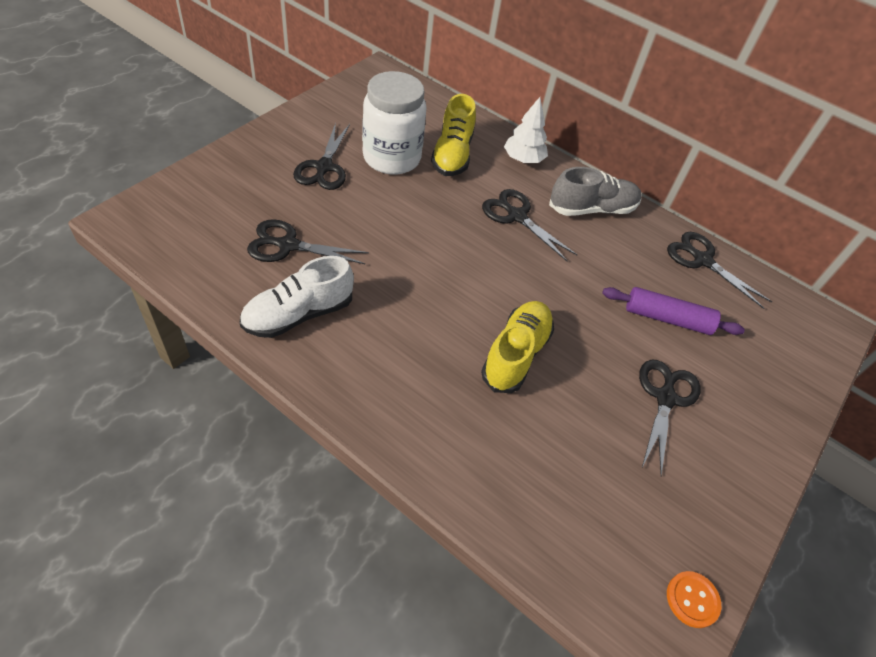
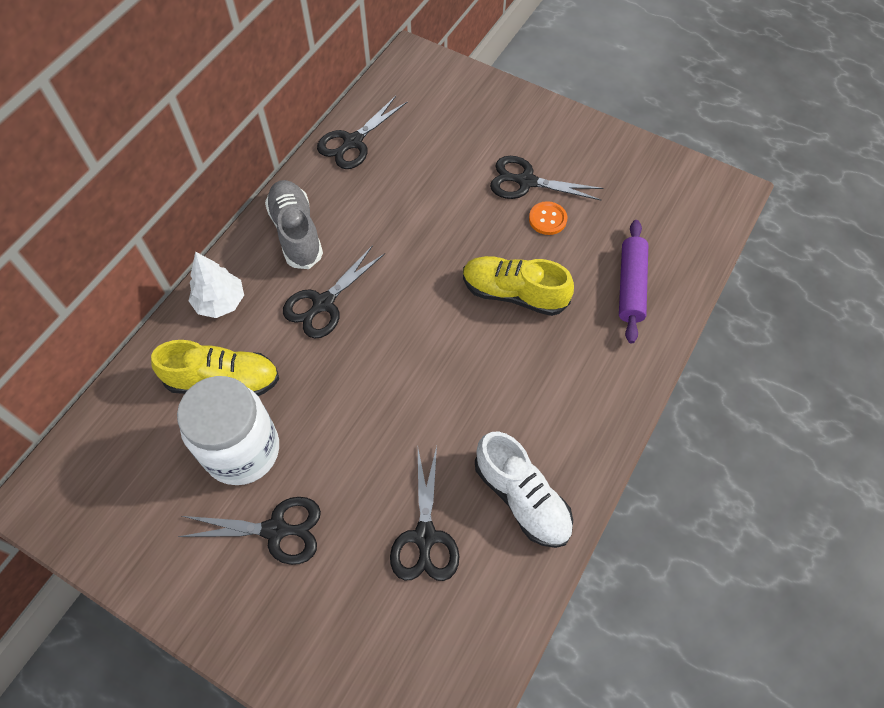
camera: 90 degrees left, 10 degrees up
(667, 318) = (436, 175): purple rolling pin -> purple rolling pin (630, 286)
(692, 600) = (690, 176): orange button -> orange button (547, 219)

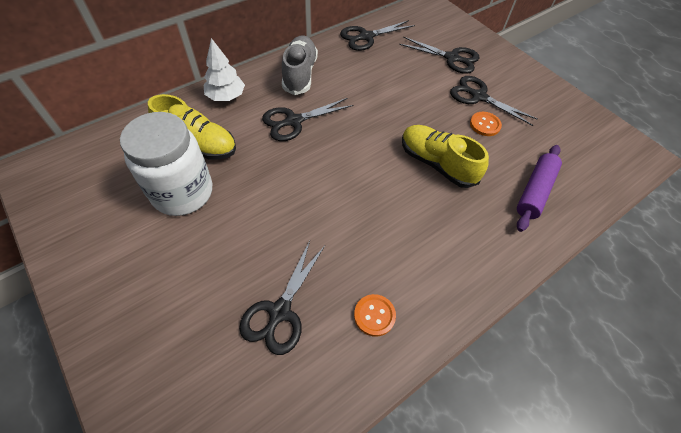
camera: 20 degrees right, 5 degrees down
(276, 530) = (172, 257): black scissors -> black scissors (452, 58)
(522, 498) = (374, 315): white shoe -> orange button

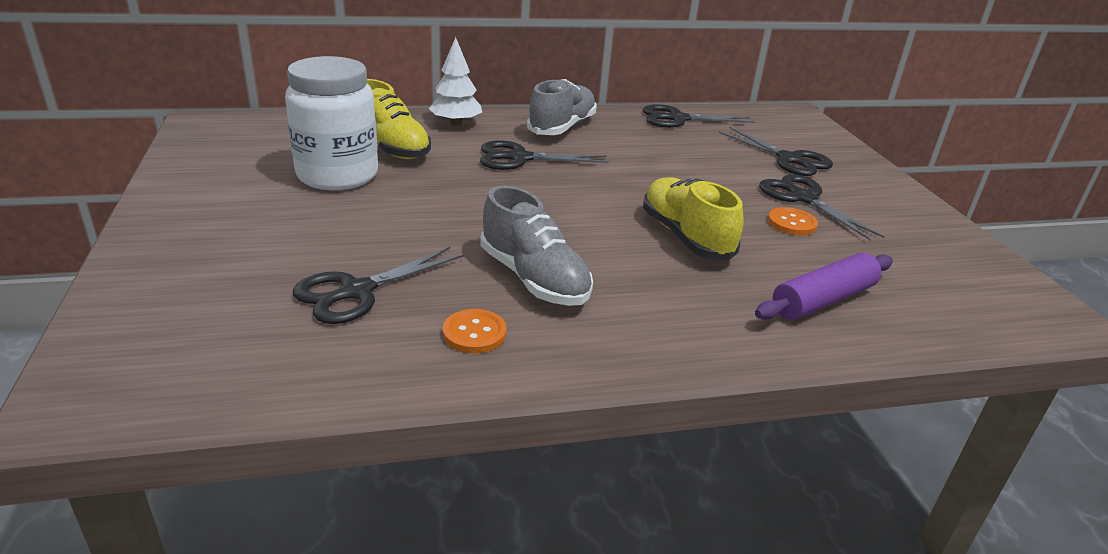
camera: 25 degrees right, 25 degrees down
(376, 246) = (534, 278): none -> grey shoe

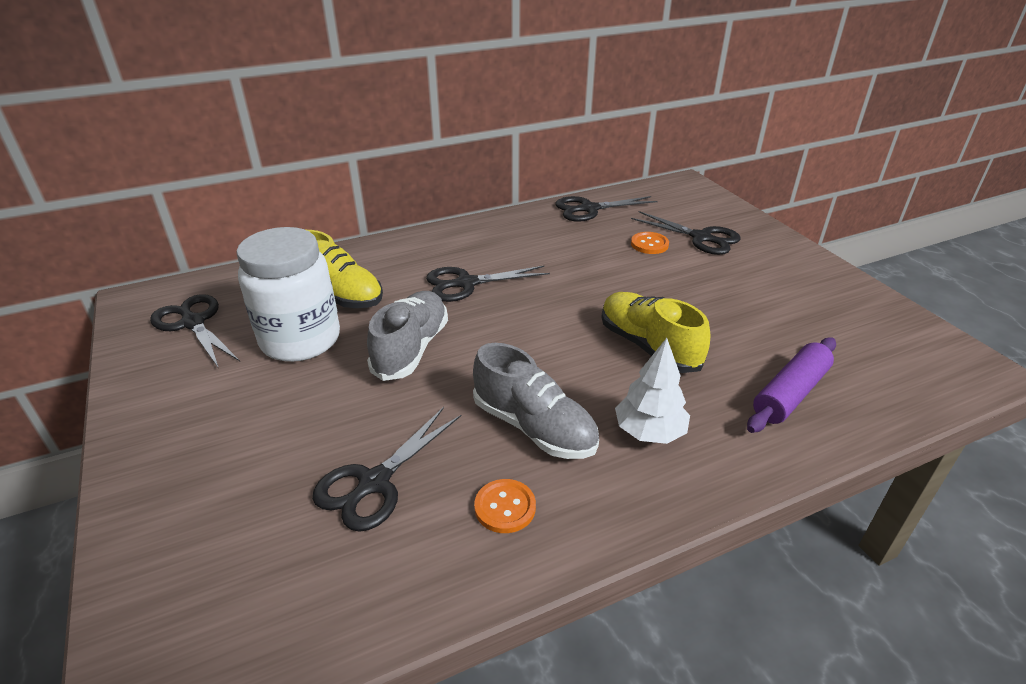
camera: 10 degrees left, 5 degrees up
(456, 123) = (390, 253): white tree -> white tree (649, 432)
(562, 127) = (490, 238): grey shoe -> grey shoe (411, 349)
(791, 223) = (731, 311): orange button -> orange button (649, 244)
(803, 198) = (729, 280): black scissors -> black scissors (193, 323)

